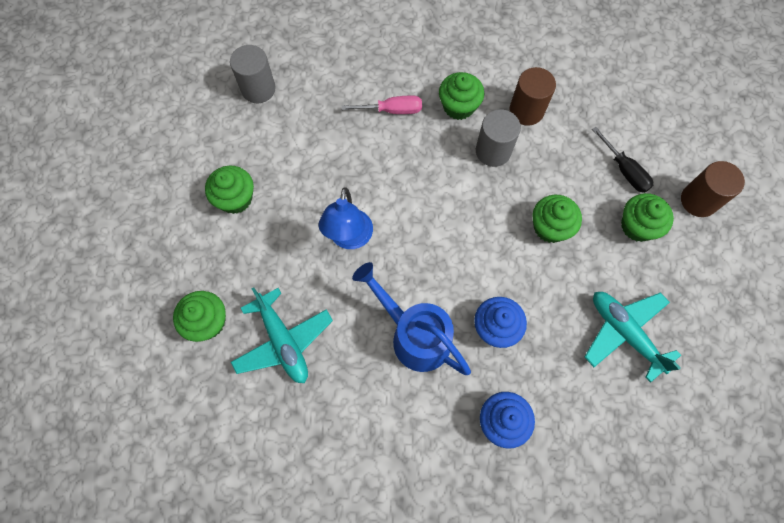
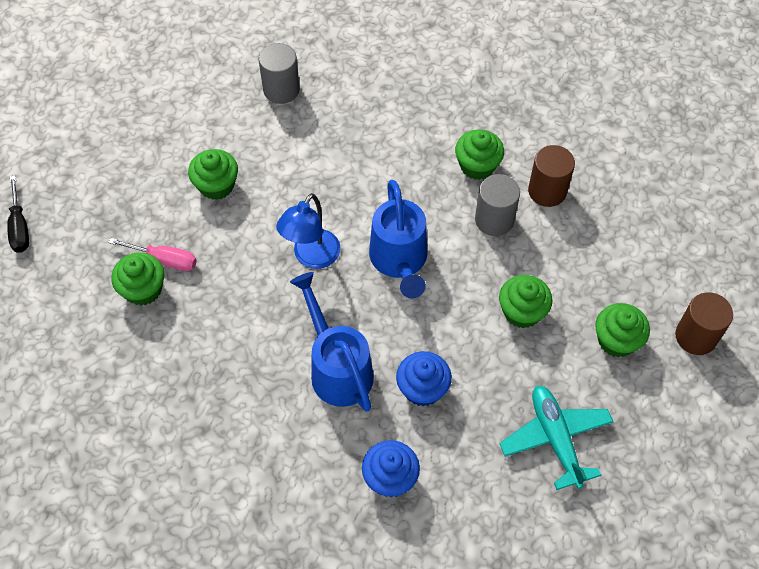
camera: 20 degrees right, 10 degrees down
(283, 341) = (207, 331): turquoise plane -> none
(391, 110) = (406, 149): pink screwdriver -> pink screwdriver (164, 260)
(428, 216) = (399, 261): none -> blue watering can
(624, 170) = (627, 281): black screwdriver -> black screwdriver (20, 226)

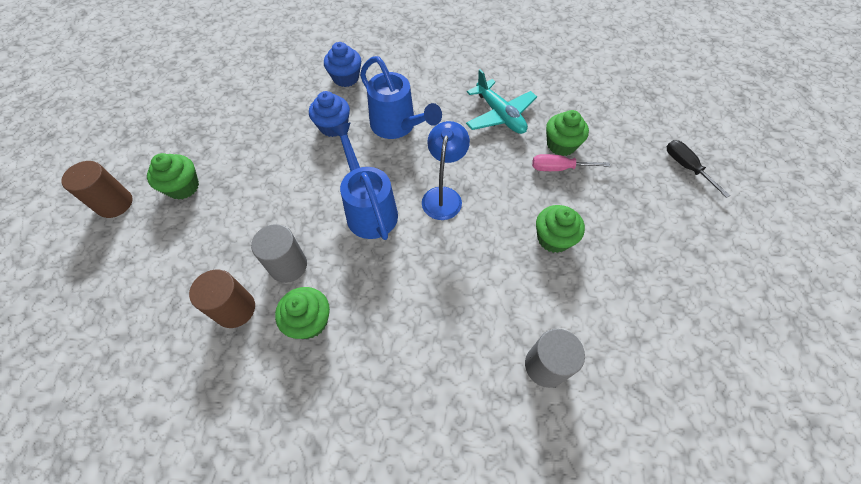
camera: 165 degrees right, 0 degrees up
(522, 312) = (261, 192): green cupcake -> none
(555, 439) = (237, 117): turquoise plane -> turquoise plane (500, 115)

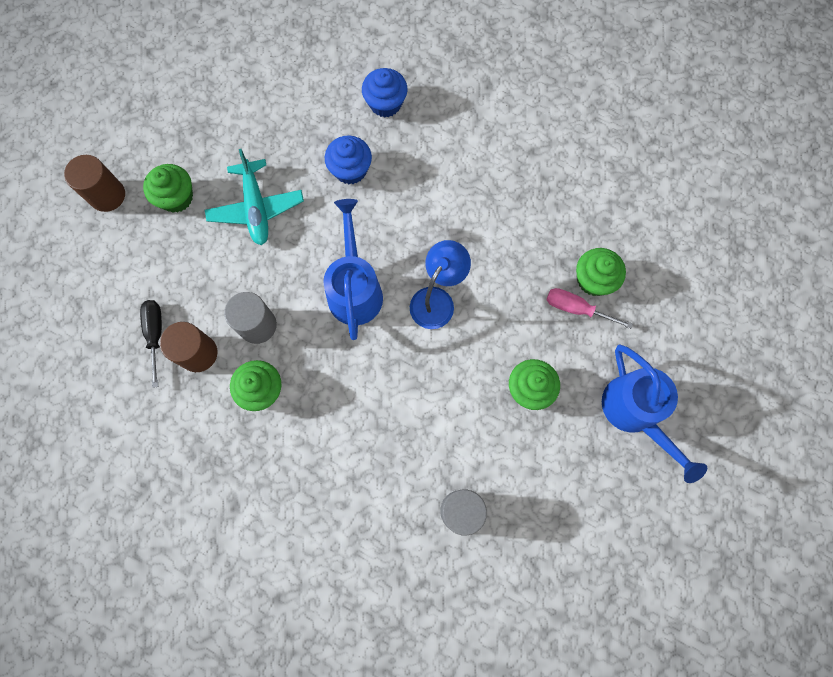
camera: 20 degrees right, 15 degrees up
(397, 126) = (420, 193): blue watering can -> blue watering can (635, 413)
(500, 115) = (542, 216): turquoise plane -> turquoise plane (256, 208)
(686, 167) = (721, 357): black screwdriver -> black screwdriver (155, 335)

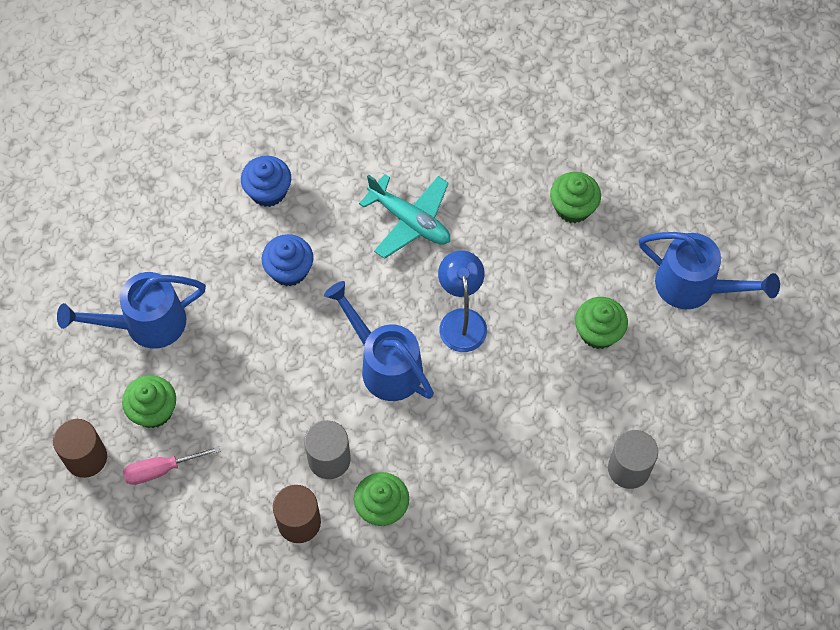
camera: 40 degrees left, 10 degrees down
(155, 335) = (246, 538): black screwdriver -> none
(224, 134) = (145, 324): none -> blue watering can
(256, 208) = (235, 364): turquoise plane -> turquoise plane (410, 221)
(576, 309) = (580, 241): pink screwdriver -> pink screwdriver (161, 469)

